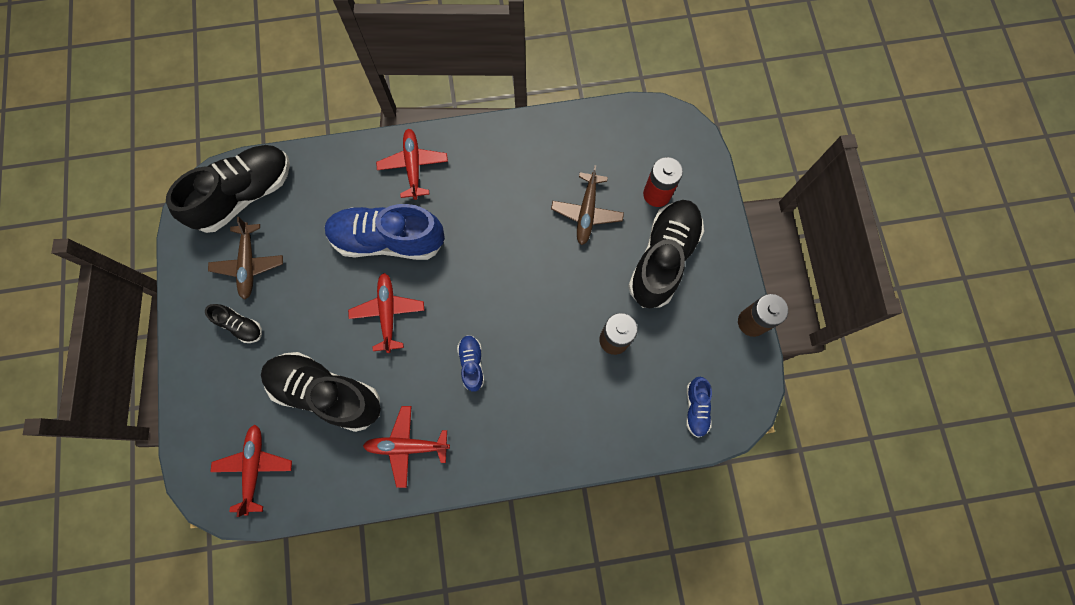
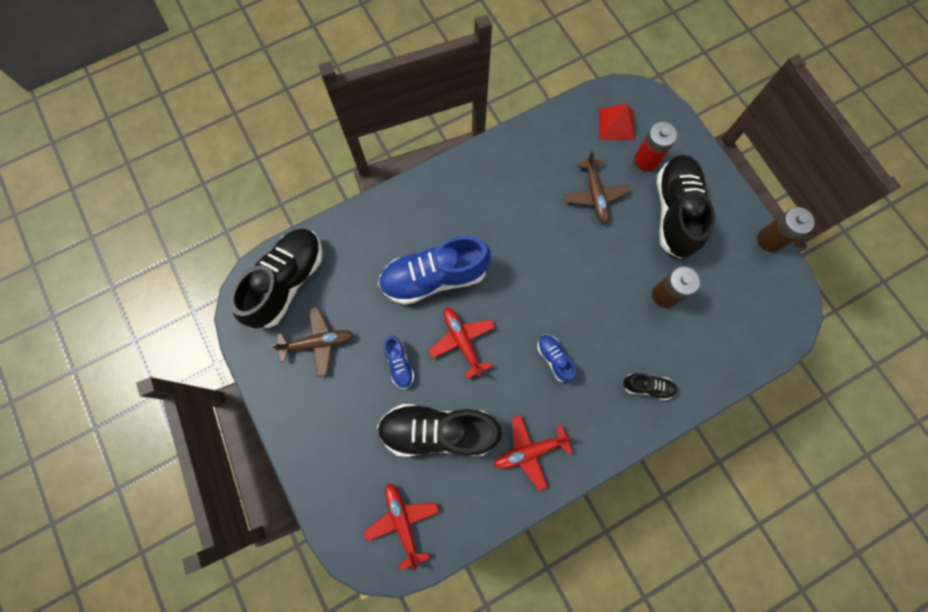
camera: 20 degrees left, 0 degrees up
(240, 326) = (334, 400): black shoe -> black shoe (647, 387)
(249, 264) = (318, 342): brown plane -> brown plane turned 75 degrees counterclockwise
(413, 166) = (428, 205): red plane -> none
(641, 147) = (616, 124): none -> red pyramid
(696, 408) = (756, 327): blue shoe -> blue shoe (399, 364)

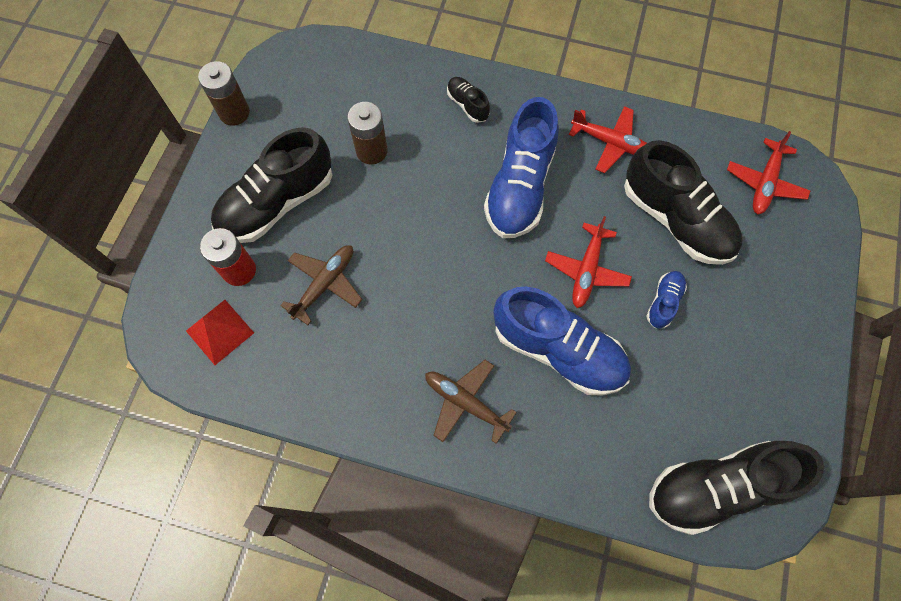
camera: 135 degrees left, 5 degrees down
(318, 342) = (729, 392): brown plane -> brown plane (465, 402)
(554, 359) = (519, 186): blue shoe -> blue shoe, size x2.18

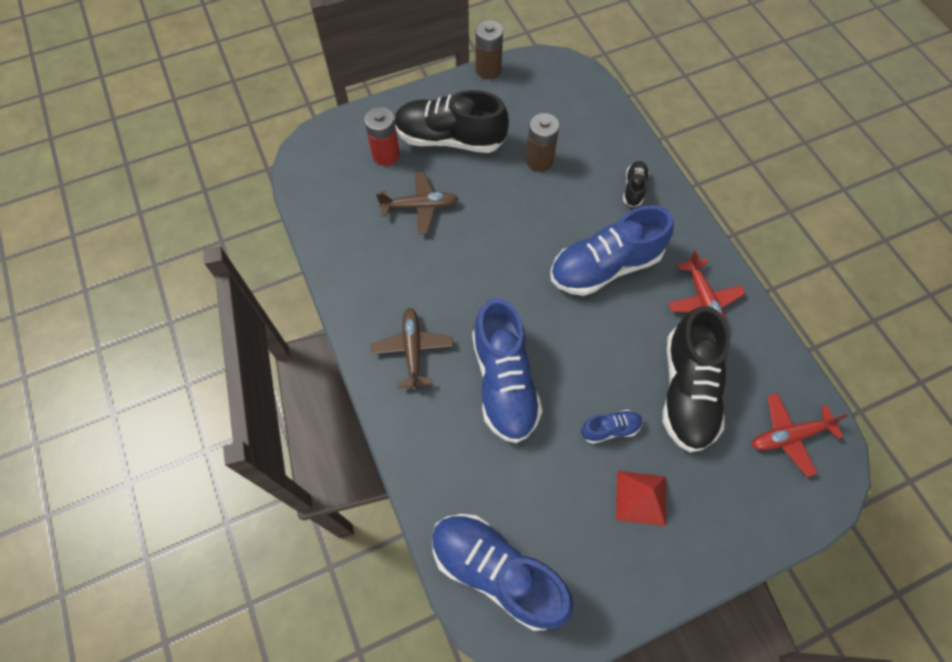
camera: 50 degrees right, 5 degrees down
(219, 331) = (337, 176): red pyramid -> red pyramid (641, 497)
(586, 270) = (583, 357): red plane -> none
(717, 487) = (497, 571): black shoe -> blue shoe

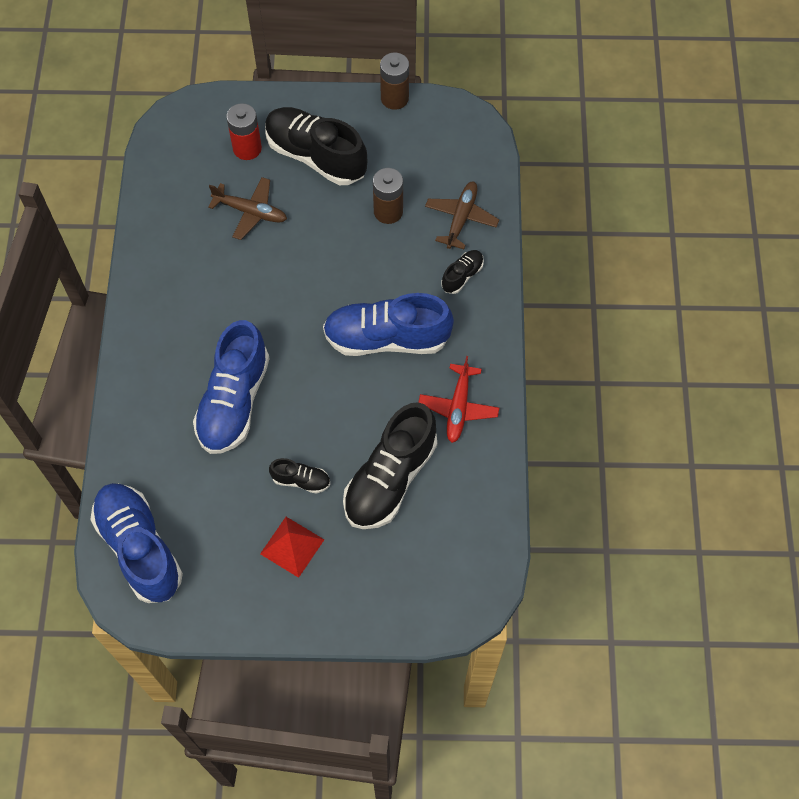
camera: 25 degrees right, 0 degrees up
(413, 350) = (172, 340): brown plane -> brown plane (461, 218)
(610, 429) = (301, 480): blue shoe -> black shoe
(789, 436) = (455, 556): red plane -> none

